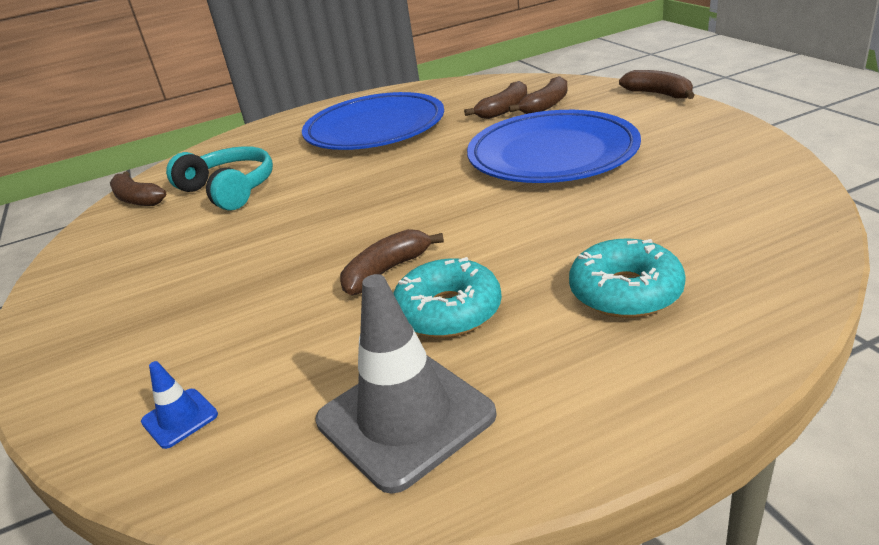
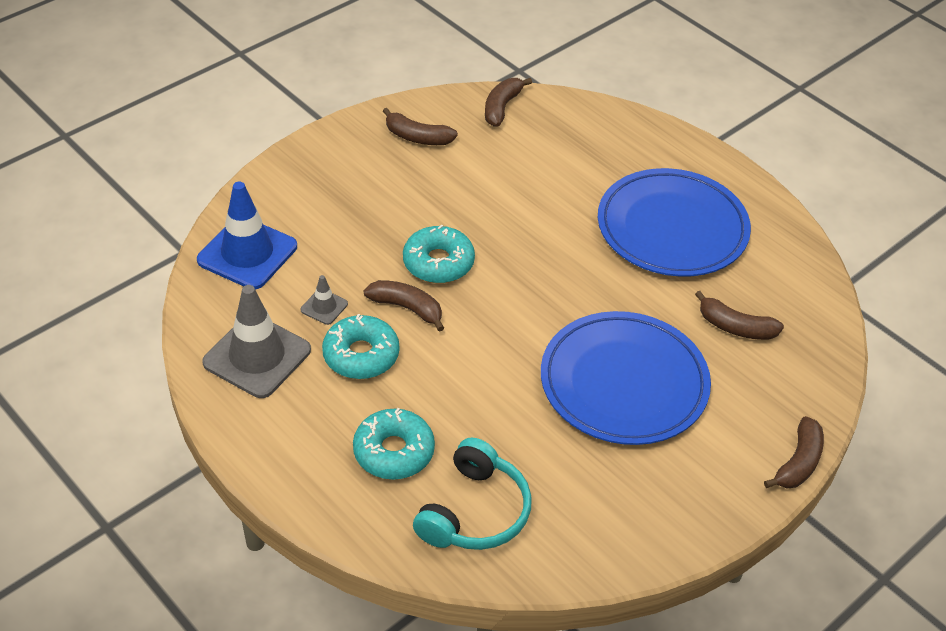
camera: 65 degrees right, 15 degrees up
(180, 418) = (247, 253): blue traffic cone -> blue traffic cone, size x2.18
(229, 190) = (525, 163): turquoise headphones -> turquoise headphones (475, 512)
(328, 246) = (438, 263): none -> turquoise donut
(343, 340) = (324, 307): none -> grey traffic cone
(546, 105) = (752, 362): brown banana -> brown banana (417, 137)

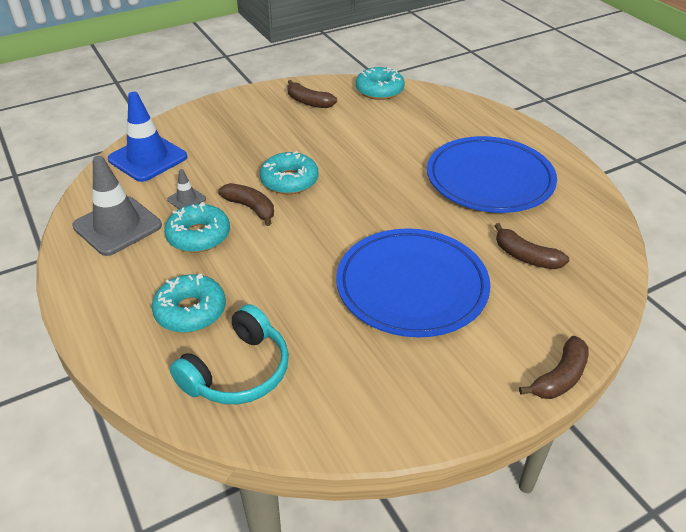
camera: 15 degrees right, 5 degrees down
(502, 107) = (379, 90): brown banana -> turquoise donut

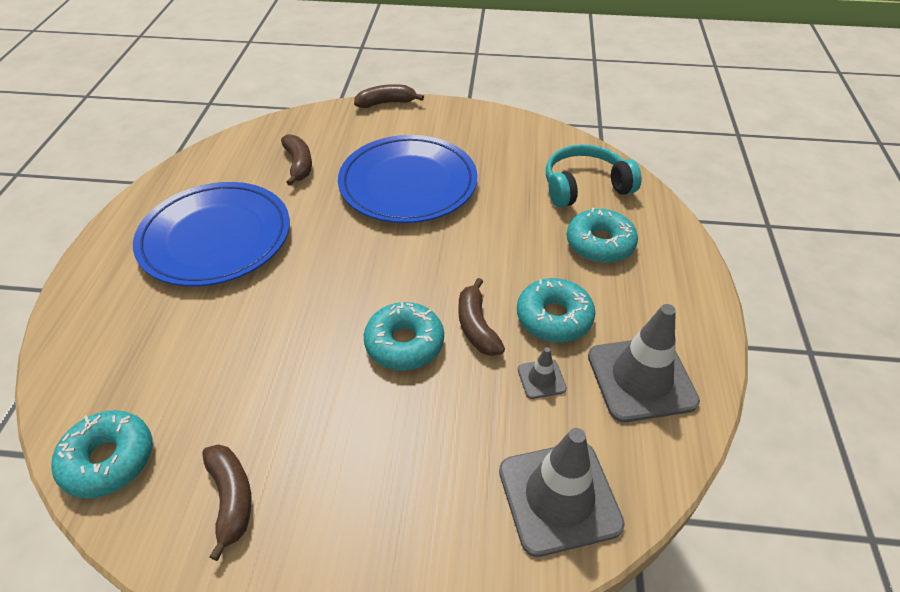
camera: 145 degrees left, 5 degrees up
(148, 158) = (559, 497): blue traffic cone -> grey traffic cone

